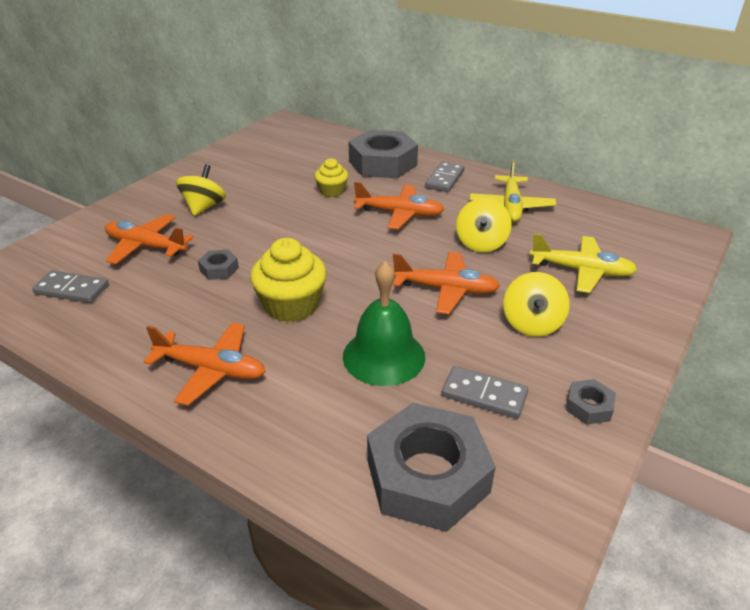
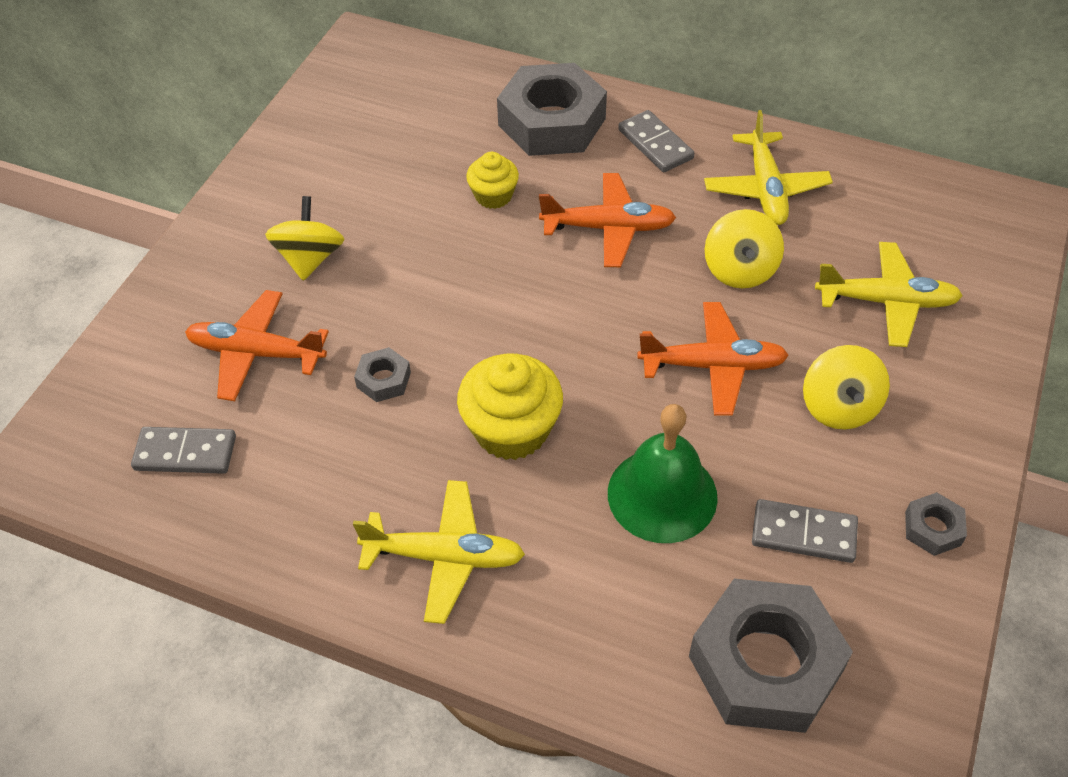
camera: 10 degrees left, 15 degrees up
(211, 370) = (444, 557): orange plane -> yellow plane
(445, 179) = (655, 144): grey domino -> grey domino turned 45 degrees counterclockwise

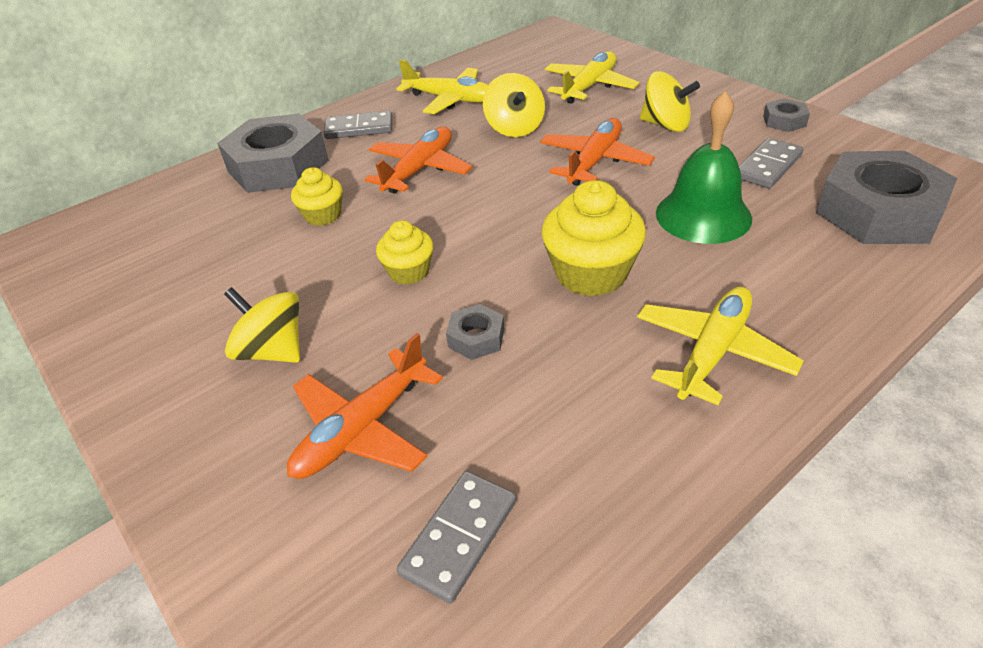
camera: 60 degrees left, 10 degrees down
(445, 295) = (409, 271): none -> yellow cupcake
(740, 270) = (514, 128): yellow spinning top -> yellow spinning top turned 45 degrees clockwise

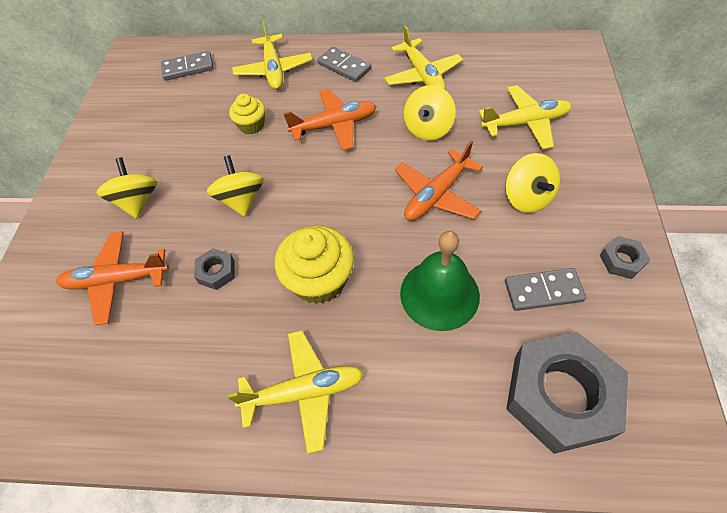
camera: 45 degrees right, 15 degrees up
(278, 166) = (273, 70): grey nut -> yellow plane
(409, 271) = (241, 200): yellow cupcake -> yellow spinning top
(459, 537) = (81, 374): grey domino -> grey domino (188, 68)
(594, 161) = (436, 195): orange plane -> orange plane turned 150 degrees clockwise

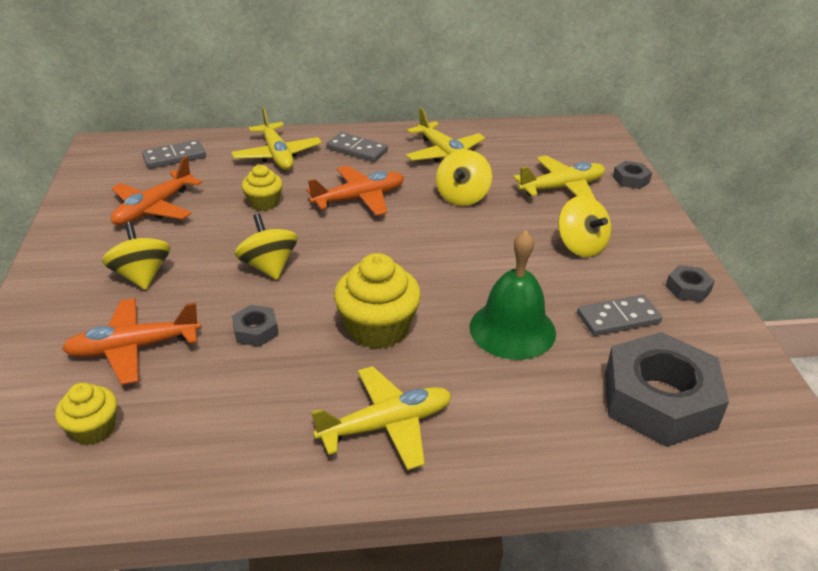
camera: 15 degrees left, 20 degrees down
(71, 364) = (93, 429): none -> yellow cupcake
(436, 195) = (486, 249): orange plane -> orange plane (154, 208)
(596, 116) = (631, 179): none -> grey nut

